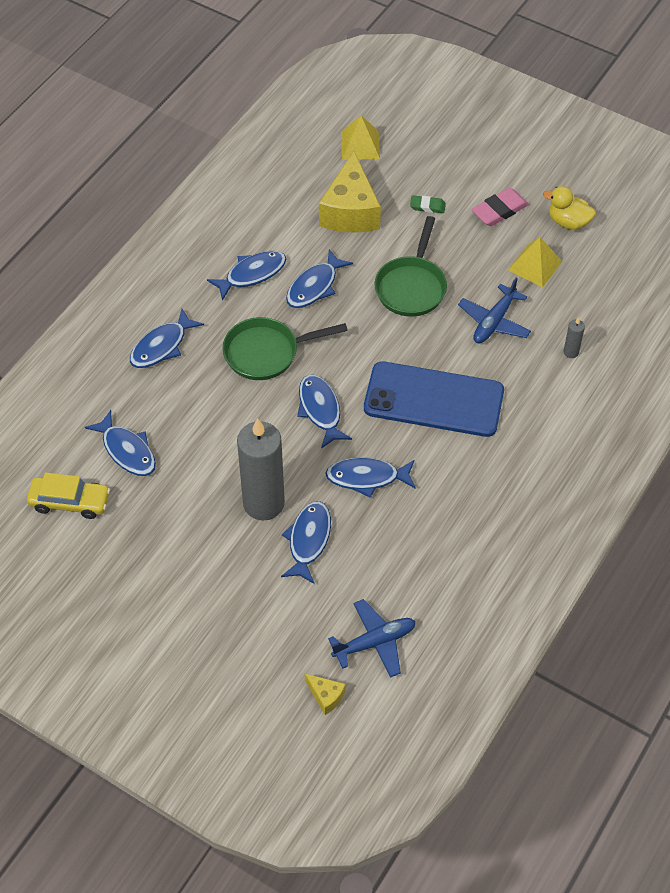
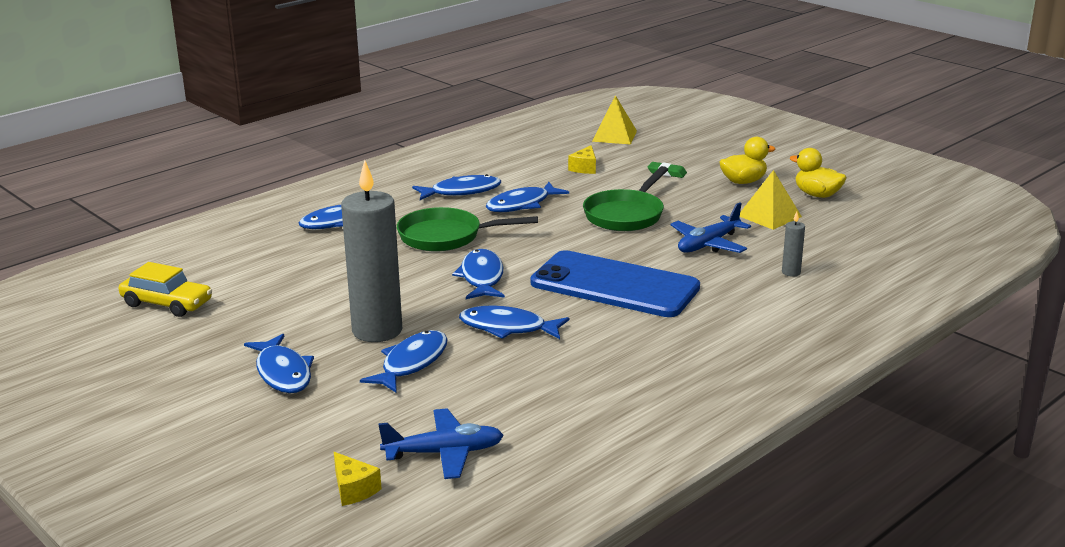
camera: 15 degrees right, 30 degrees down
(127, 451) = (254, 279): blue fish -> blue fish (283, 373)
(350, 211) = (584, 168): yellow cheese -> yellow cheese, size x0.44
(499, 210) = (743, 182): pink eraser -> yellow duck

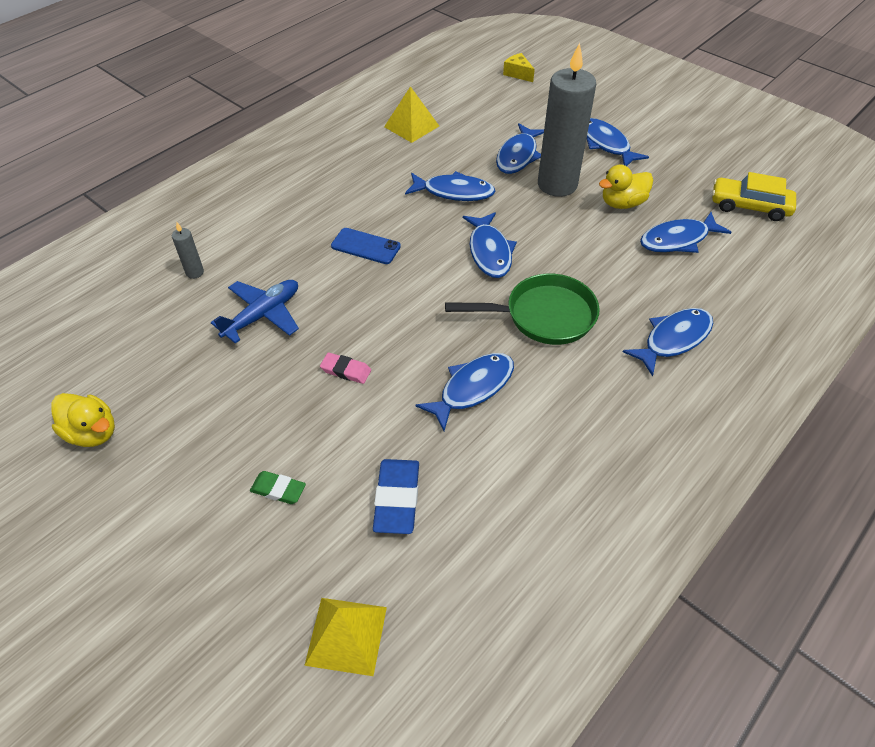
camera: 175 degrees right, 25 degrees up
(444, 453) = (474, 95): blue plane -> none
(461, 192) = (556, 417): blue fish -> blue fish (678, 240)
(584, 168) = (397, 499): yellow cheese -> blue eraser
(614, 285) = (365, 246): blue phone -> blue phone, size x0.45
(626, 215) = (346, 370): green pan -> pink eraser
(743, 182) = (176, 466): yellow duck -> yellow duck (622, 203)
(769, 216) = (175, 376): yellow pyramid -> yellow pyramid (411, 126)

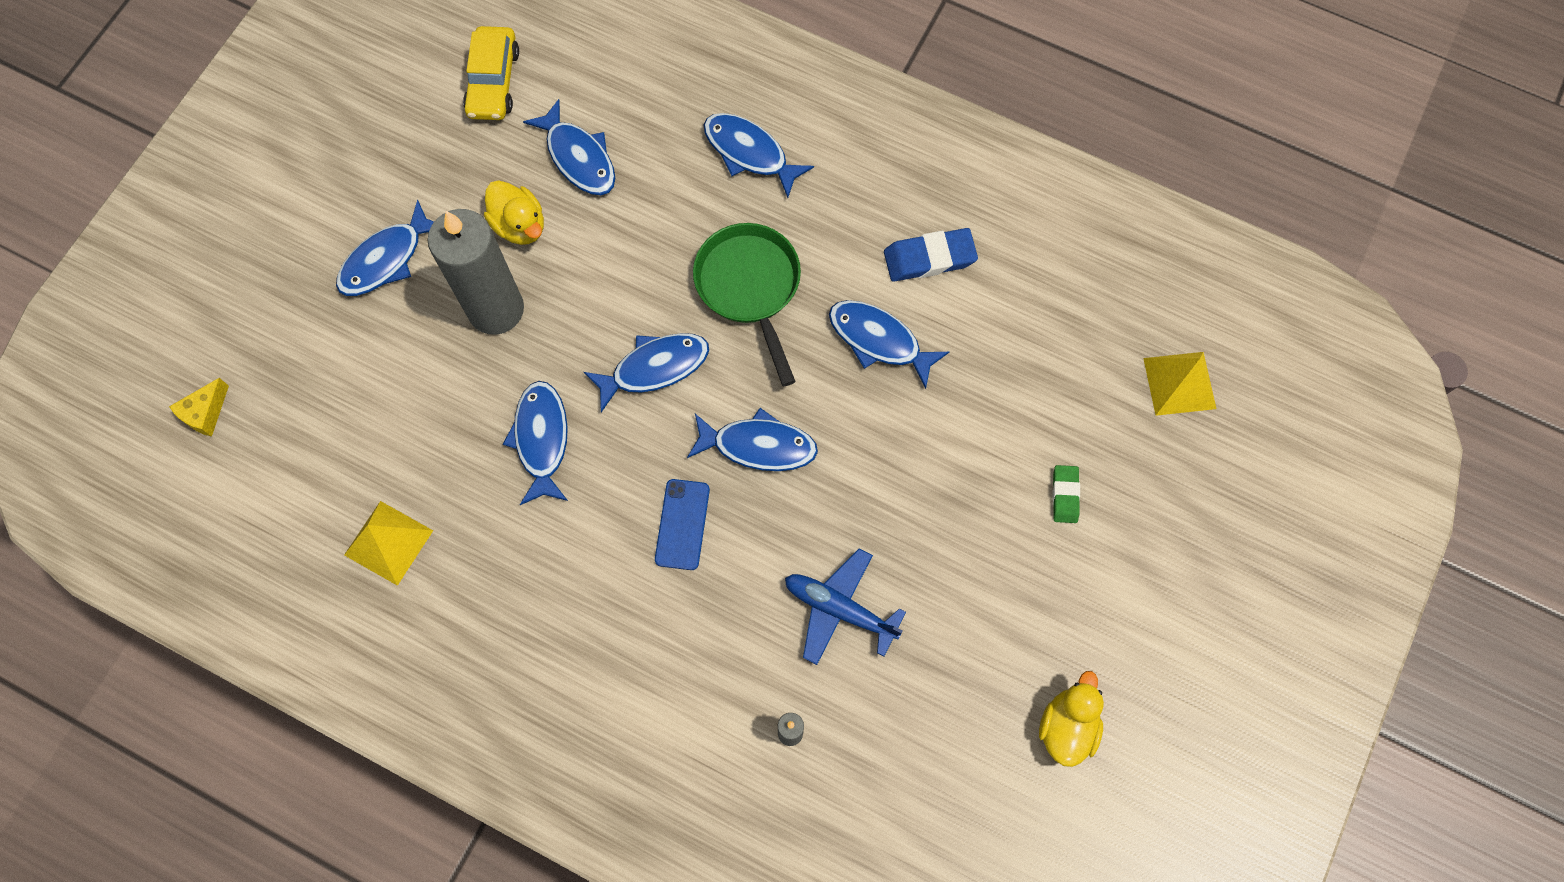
camera: 105 degrees left, 20 degrees up
(346, 370) = (895, 480): pink eraser -> none
(397, 499) = (1036, 379): blue eraser -> blue eraser (929, 258)
(518, 156) = (438, 371): blue fish -> blue fish (758, 446)

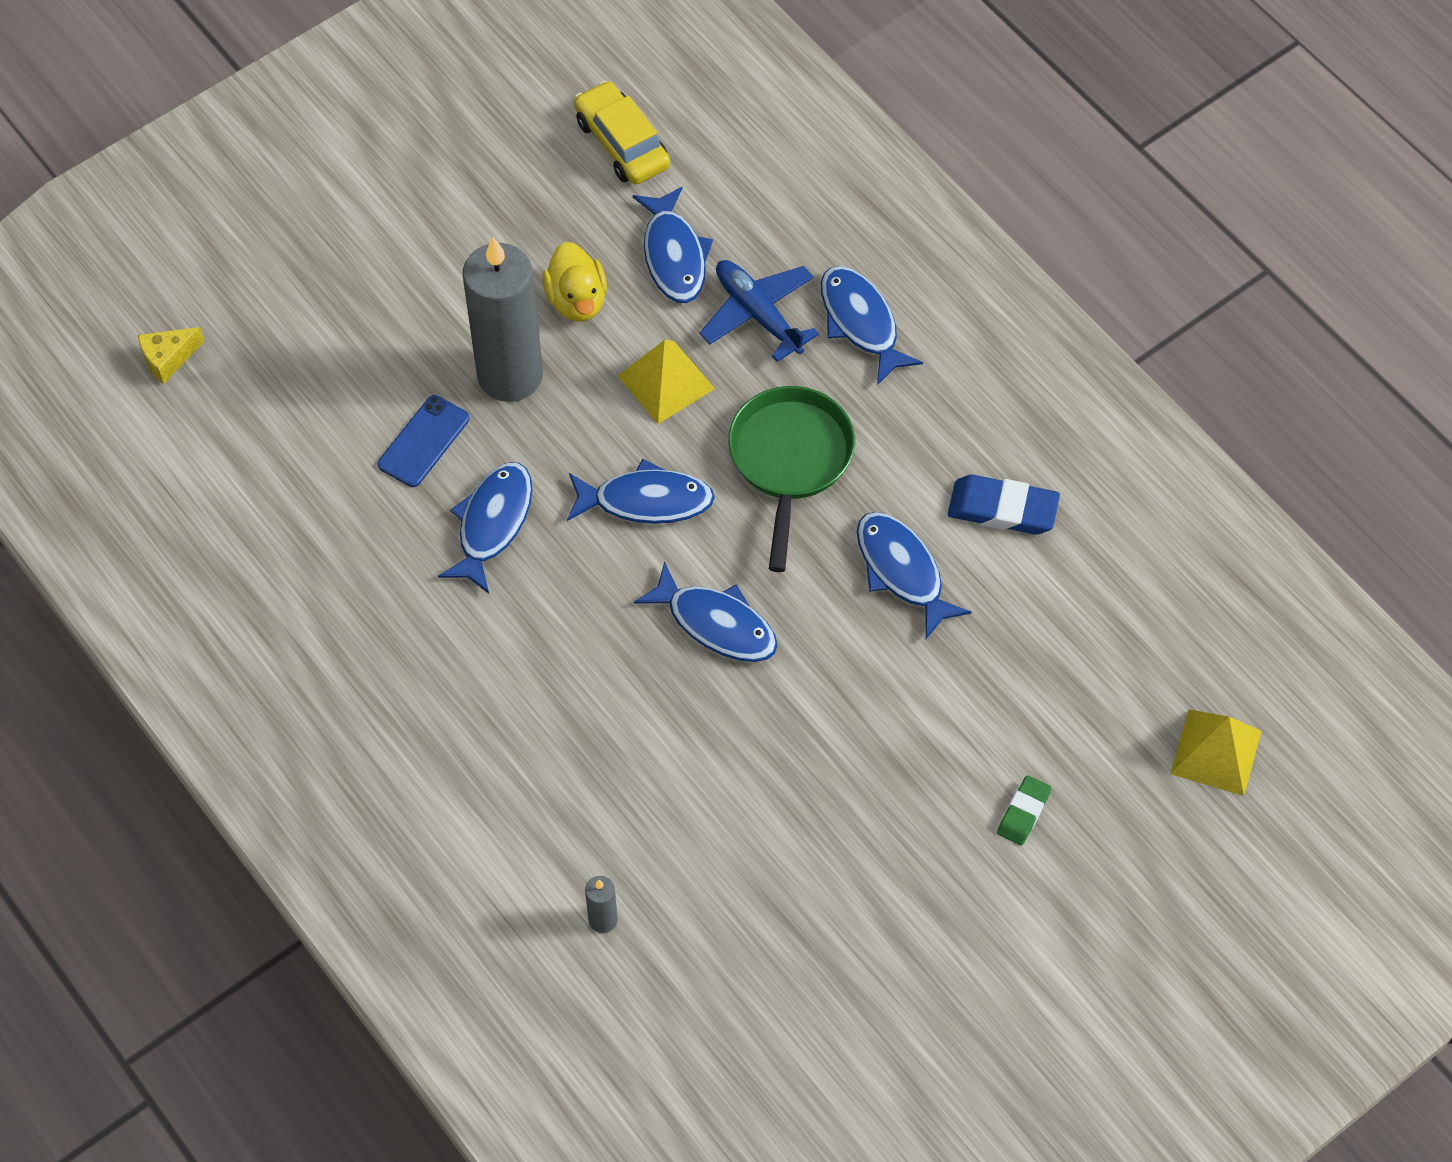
camera: 25 degrees right, 10 degrees down
(386, 259) = (422, 280): blue fish -> none
(388, 542) = (288, 559): yellow pyramid -> yellow pyramid (666, 382)
(493, 82) = (622, 143): yellow car -> yellow car turned 120 degrees clockwise
(682, 524) = (595, 668): blue phone -> blue phone (423, 441)
(839, 609) = (718, 822): blue plane -> blue plane (758, 314)
(1066, 727) = (900, 1043): yellow duck -> none

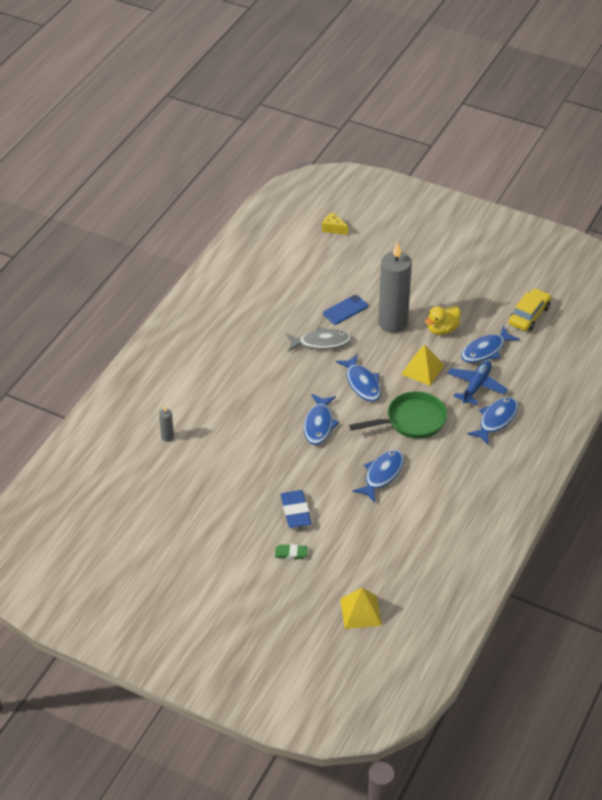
camera: 65 degrees right, 15 degrees down
(423, 441) = (345, 310): blue phone -> blue phone turned 45 degrees counterclockwise
(492, 523) = (321, 342): blue fish -> grey fish
(1002, 509) = (435, 498): blue eraser -> blue eraser (295, 511)

